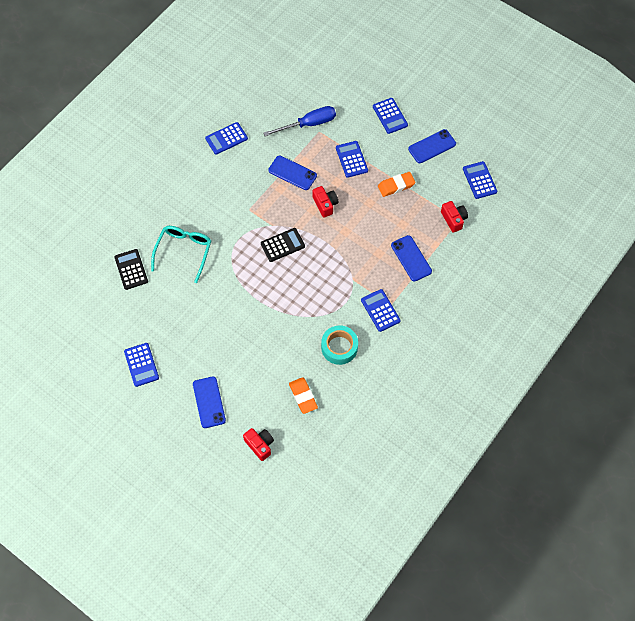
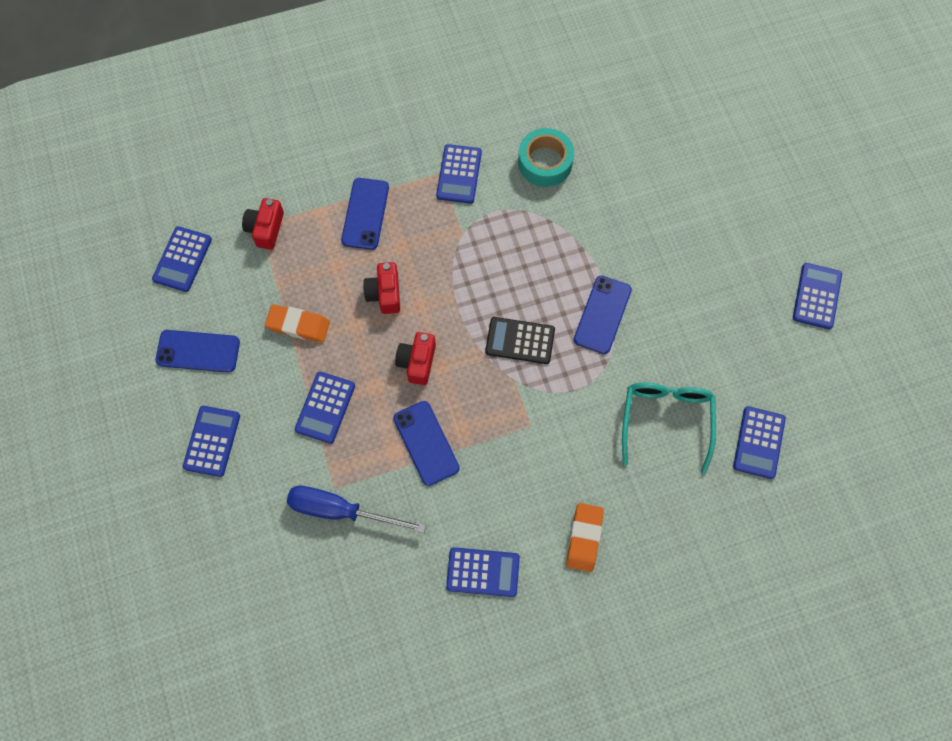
camera: 145 degrees left, 5 degrees up
(131, 269) = (759, 442): black calculator -> blue calculator
(184, 252) = (666, 420): turquoise glasses -> turquoise glasses turned 135 degrees clockwise
(209, 402) = (754, 197): blue phone -> blue phone (602, 315)
(260, 445) = (721, 113): red camera -> red camera (384, 293)
(303, 396) = (631, 134): orange eraser -> orange eraser (584, 538)

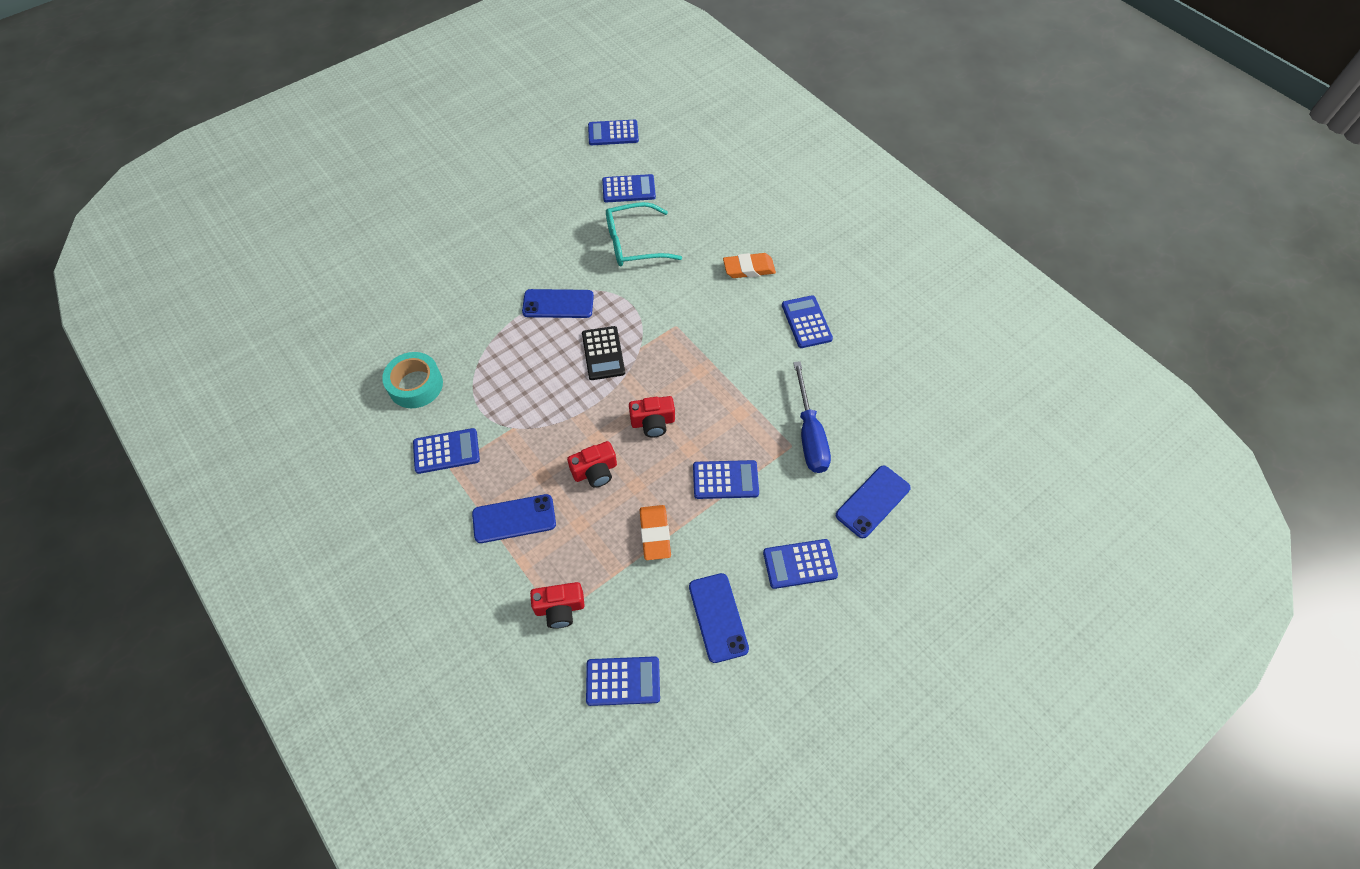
camera: 110 degrees left, 10 degrees down
(426, 443) = (722, 392): blue phone -> blue phone (872, 501)
(816, 296) = (495, 180): blue calculator -> blue calculator (613, 133)

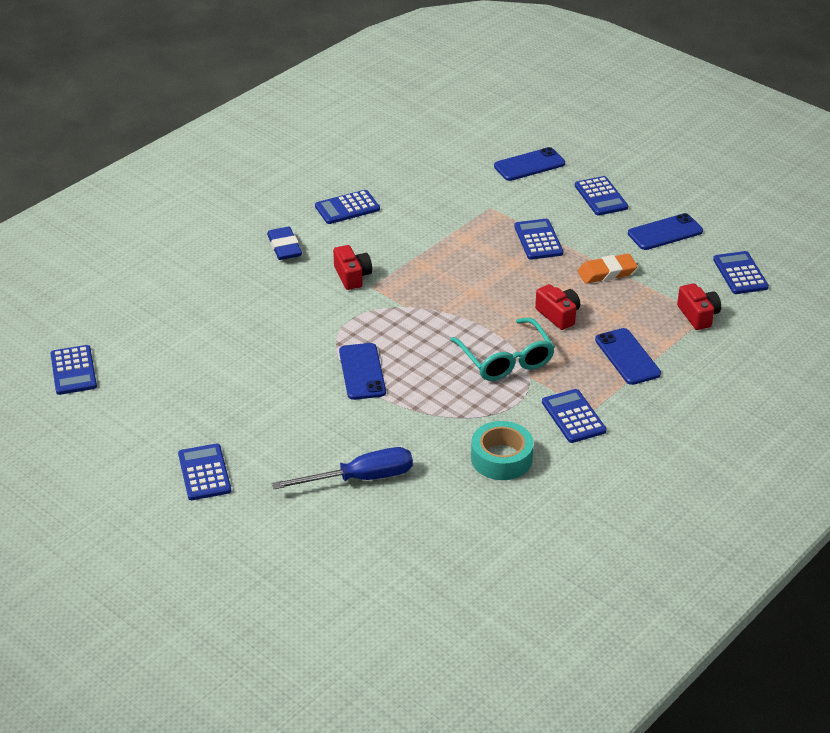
camera: 100 degrees left, 20 degrees down
(603, 353) = (420, 330): black calculator -> none
(628, 189) = (174, 344): blue calculator -> blue calculator (204, 473)
(634, 243) = (261, 329): turquoise glasses -> turquoise glasses (506, 359)
(653, 422) = (492, 287): red camera -> red camera (352, 276)
(749, 268) = (284, 247): orange eraser -> blue eraser
(809, 434) = (475, 199): blue screwdriver -> blue screwdriver (360, 478)
(872, 501) = (529, 165): blue phone -> blue phone turned 60 degrees counterclockwise

